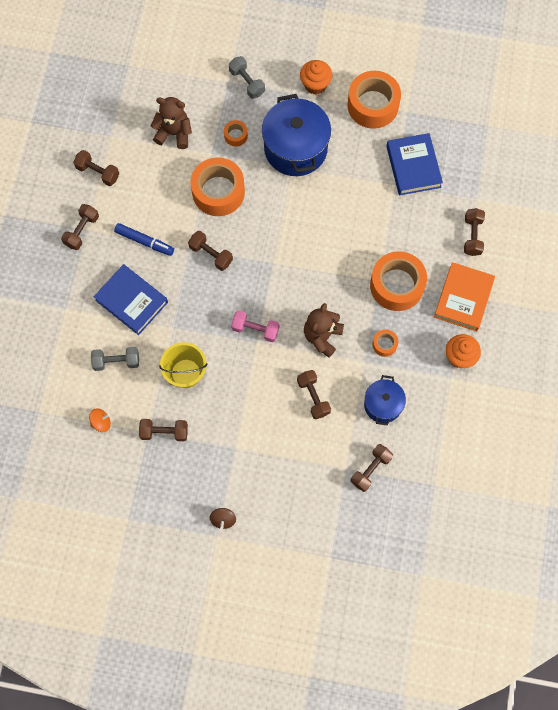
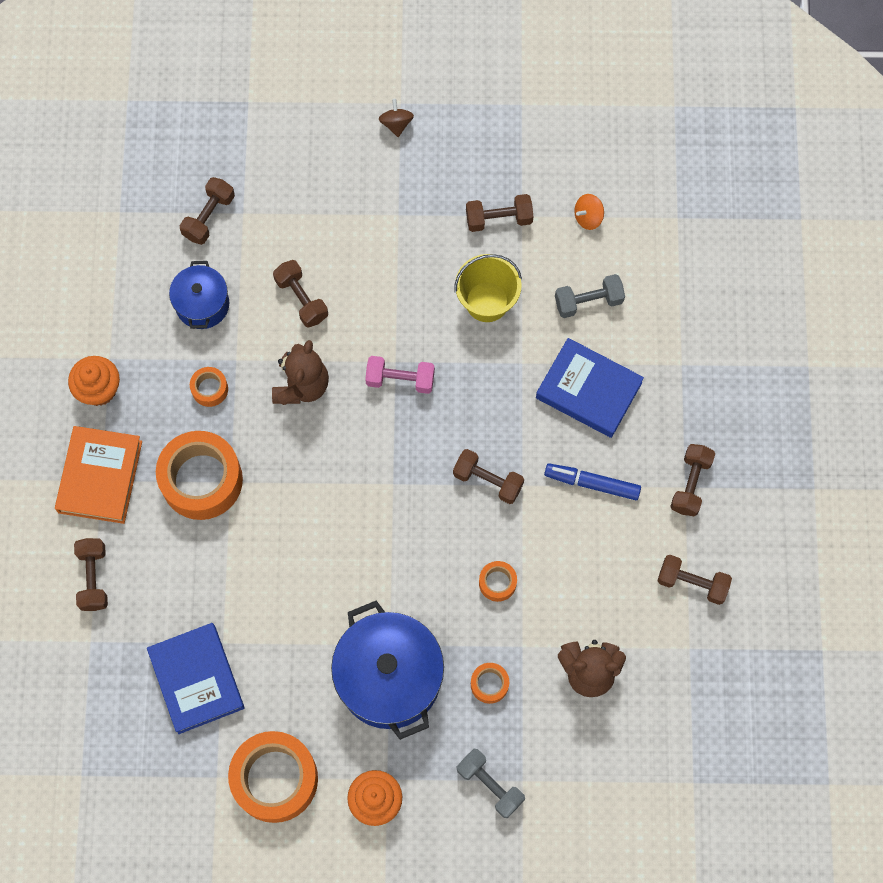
camera: 170 degrees right, 0 degrees up
(218, 192) = (497, 583): orange tape -> orange tape, size x0.45

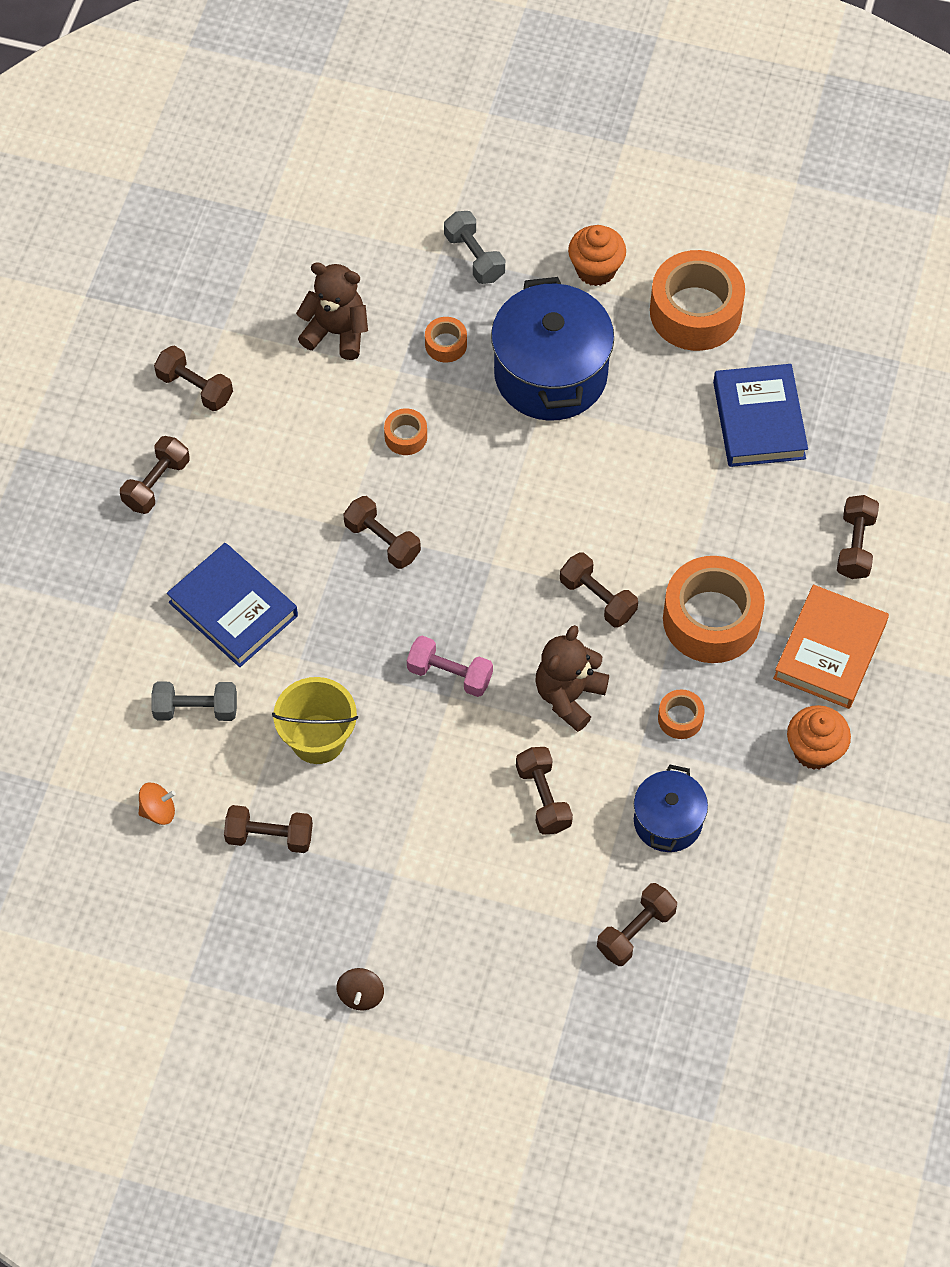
camera: 165 degrees left, 10 degrees down
(298, 475) = (598, 598): none -> brown dumbbell
(592, 483) = (266, 510): blue marker -> none

